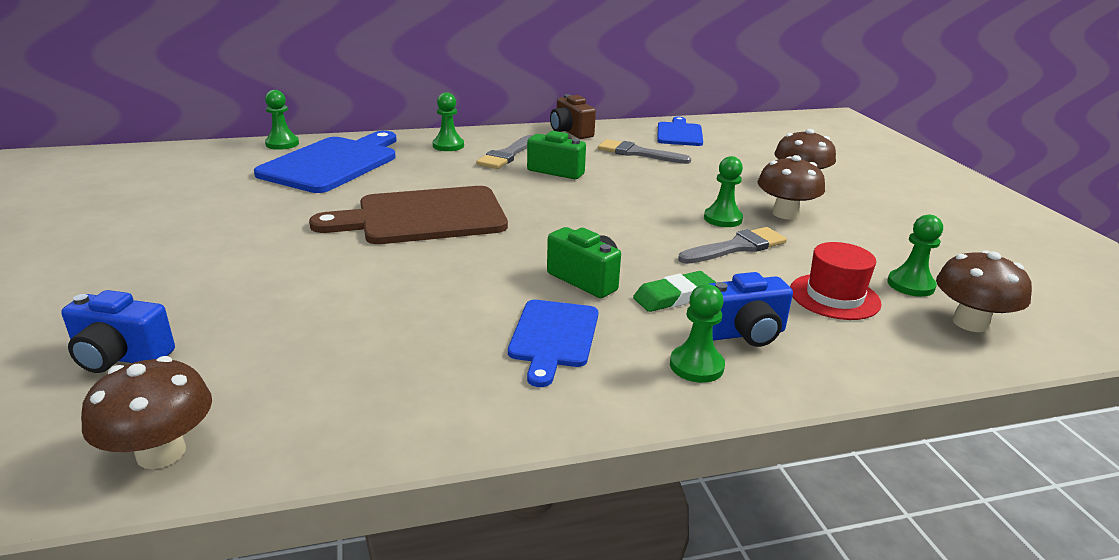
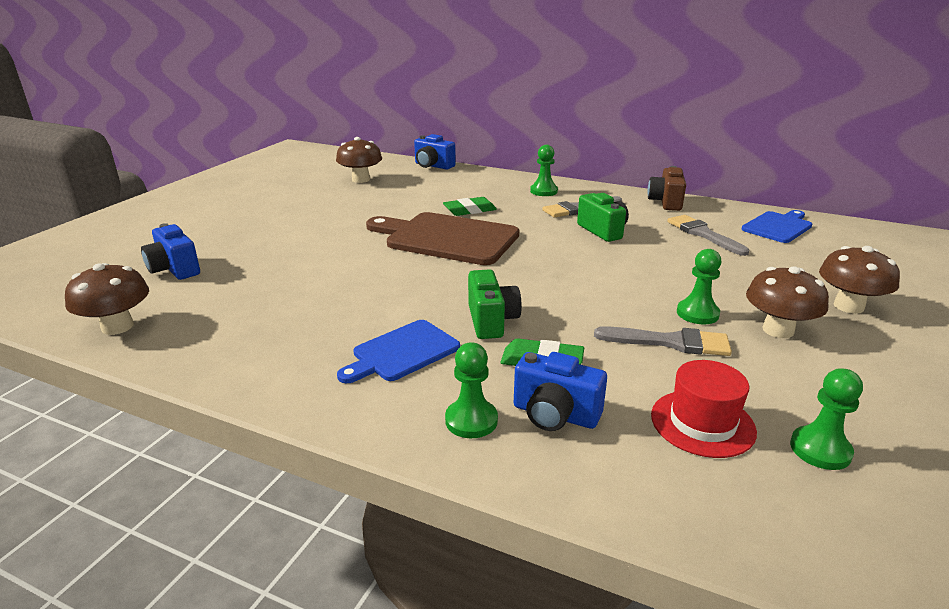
camera: 40 degrees right, 0 degrees up
(282, 144) = (433, 166): green pawn -> blue camera
(333, 163) = (445, 186): blue cutting board -> none
(402, 182) = (469, 210): none -> green eraser
(970, 323) = (835, 519): brown mushroom -> brown mushroom (361, 179)

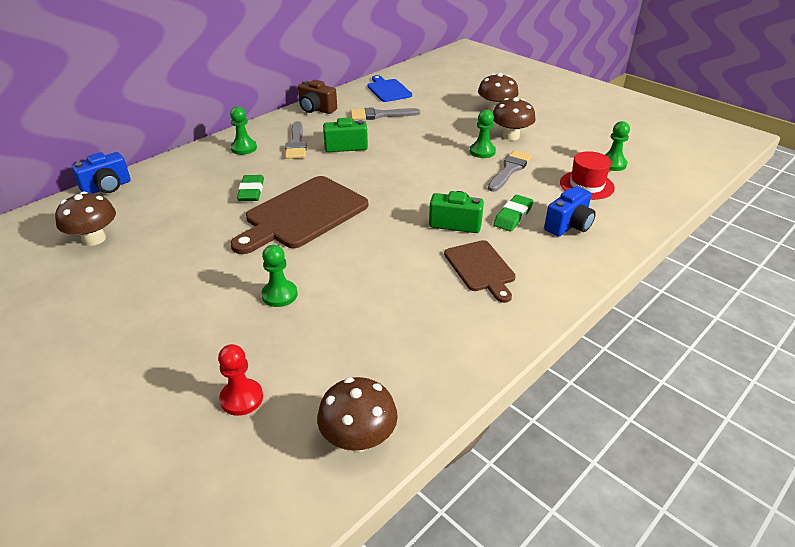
camera: 70 degrees left, 10 degrees up
(174, 269) = (241, 398): blue camera -> red pawn
(402, 352) = (480, 268): blue cutting board -> brown cutting board
(471, 420) = (567, 255): green pawn -> green pawn (279, 295)

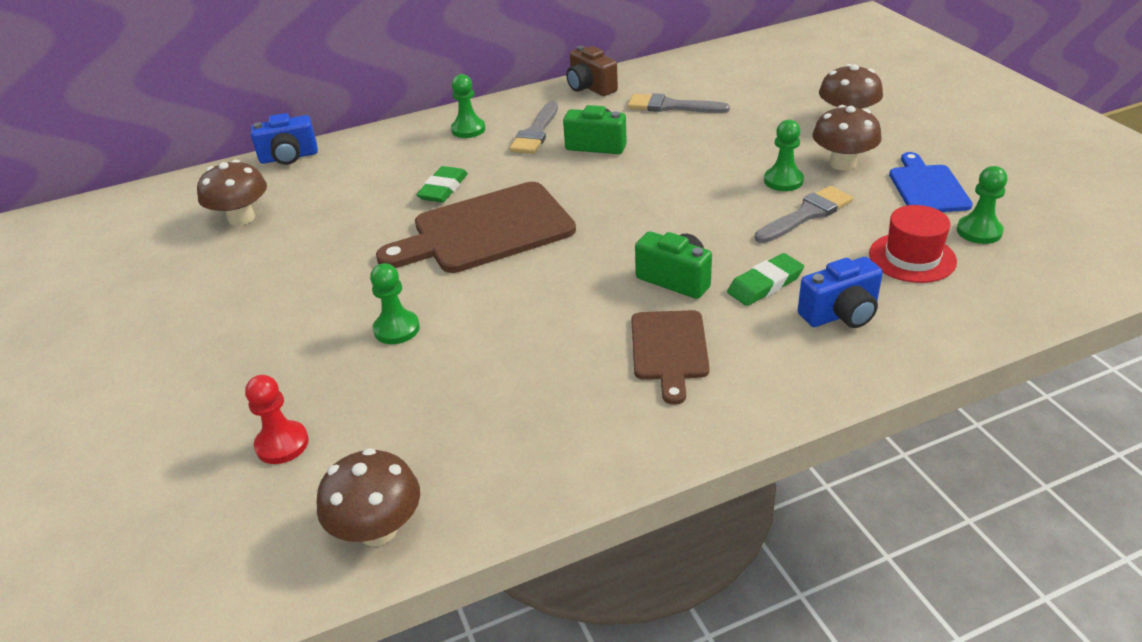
camera: 25 degrees right, 0 degrees up
(388, 90) = (705, 70): blue cutting board -> blue cutting board (927, 187)

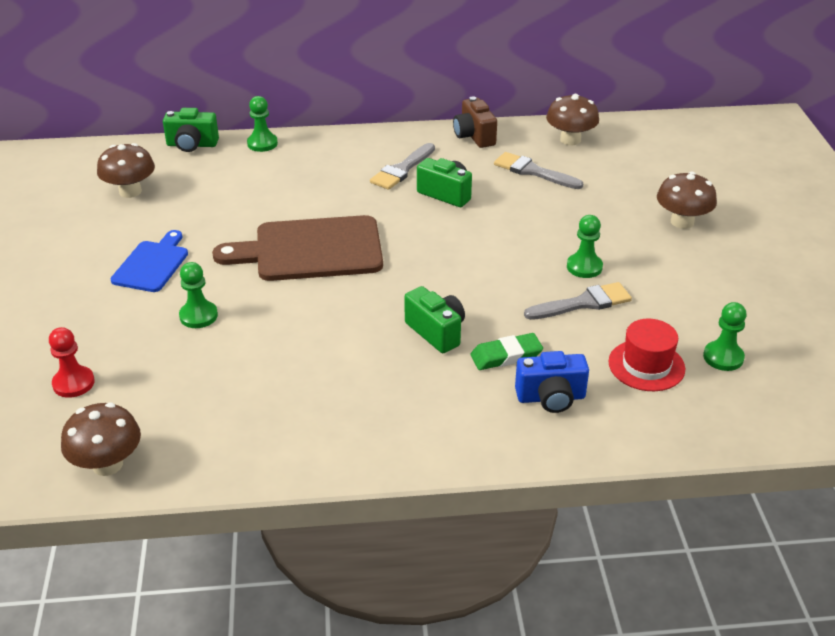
camera: 15 degrees right, 0 degrees up
(289, 157) = (192, 145): blue camera -> green camera
(443, 189) = (297, 204): green eraser -> none
(468, 129) = (348, 153): green pawn -> green pawn (262, 143)
(669, 349) = (394, 389): brown cutting board -> none
(842, 163) = (648, 263): brown mushroom -> brown mushroom (570, 140)
(927, 187) = (707, 305): blue cutting board -> blue cutting board (152, 264)

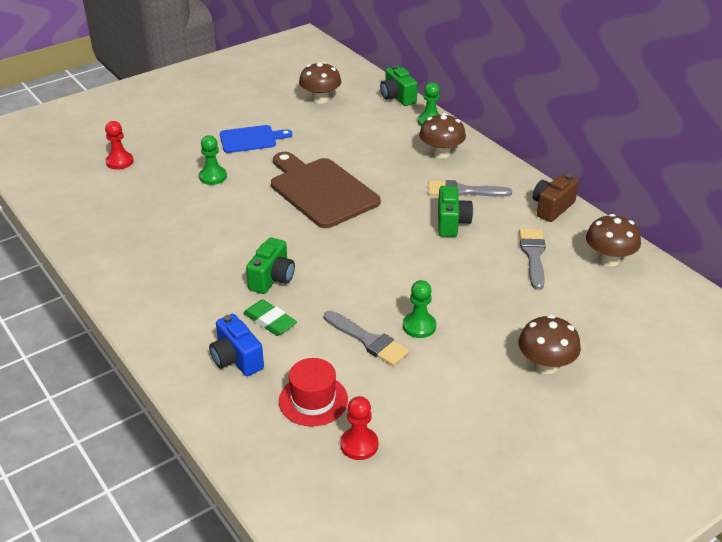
camera: 60 degrees right, 0 degrees up
(107, 464) = (59, 202): brown mushroom -> brown mushroom (441, 153)
(723, 357) = (359, 445): green pawn -> red pawn

